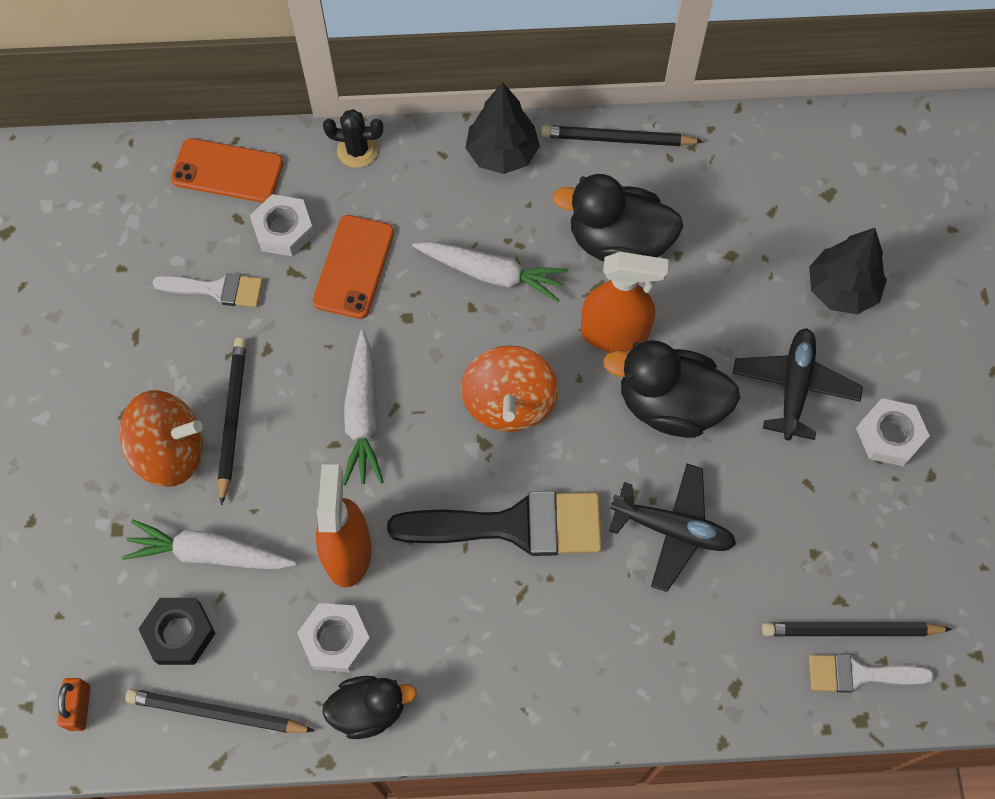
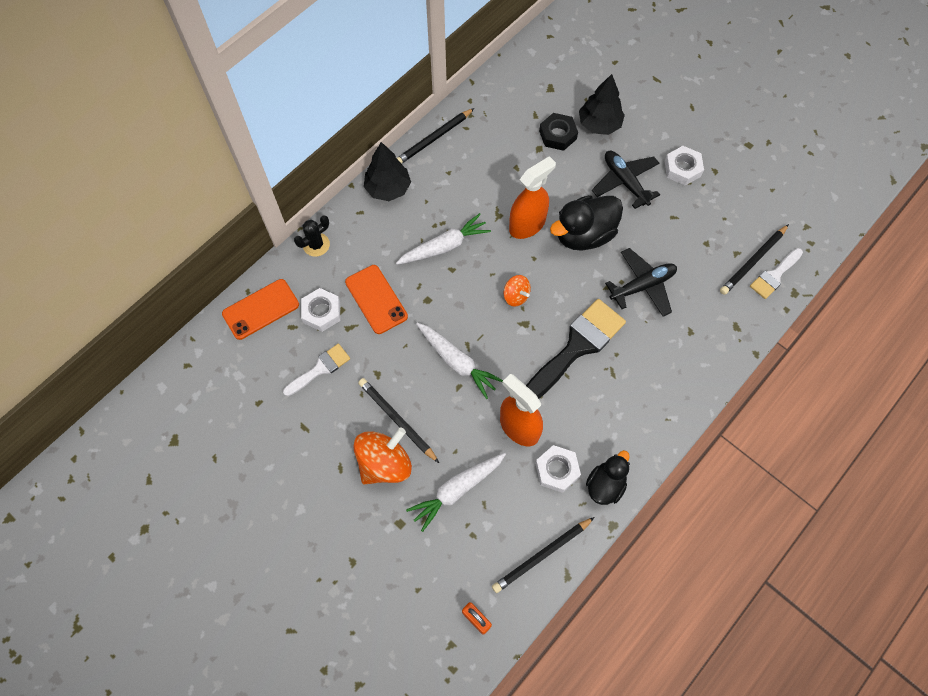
camera: 45 degrees left, 0 degrees up
(179, 633) = (484, 539): black nut -> black nut (557, 135)
(509, 403) = (516, 296): orange spinning top -> orange spinning top, size x0.54
(618, 243) = (485, 184): black duck -> none

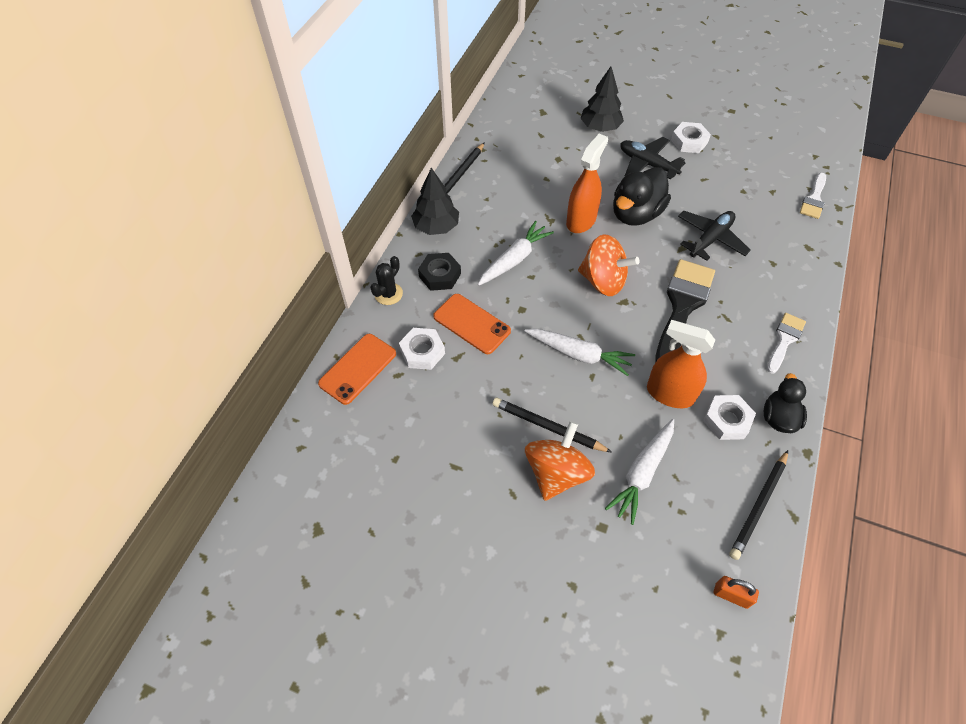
camera: 20 degrees left, 10 degrees down
(320, 368) = (446, 404): white brush -> white brush (784, 340)
(516, 296) = (603, 281): orange spinning top -> orange spinning top, size x1.86
(557, 135) = (569, 144): black nut -> black nut (440, 275)
(753, 261) = (790, 193): black pencil -> none

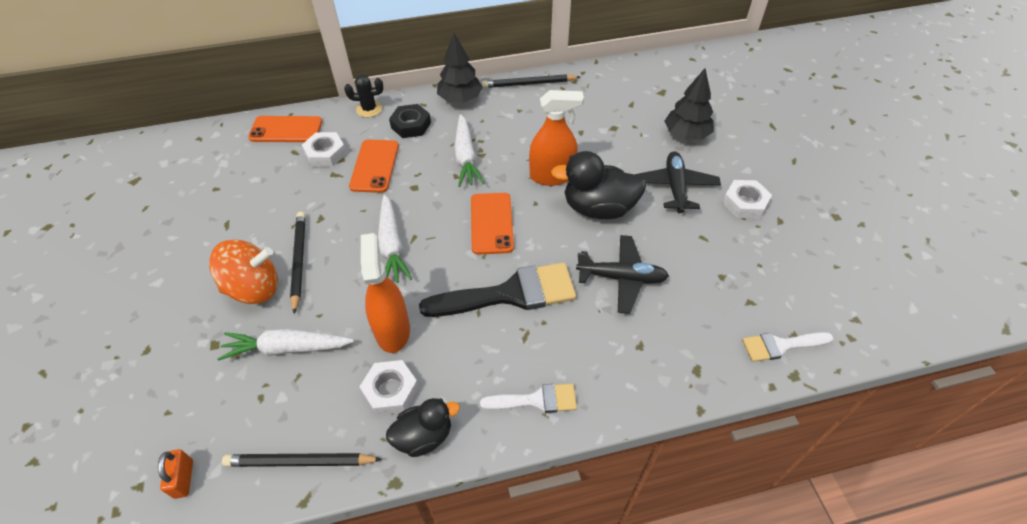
camera: 55 degrees right, 5 degrees down
(514, 259) = (466, 157): white carrot -> white carrot turned 75 degrees clockwise
(603, 281) = (491, 223): orange spinning top -> orange phone

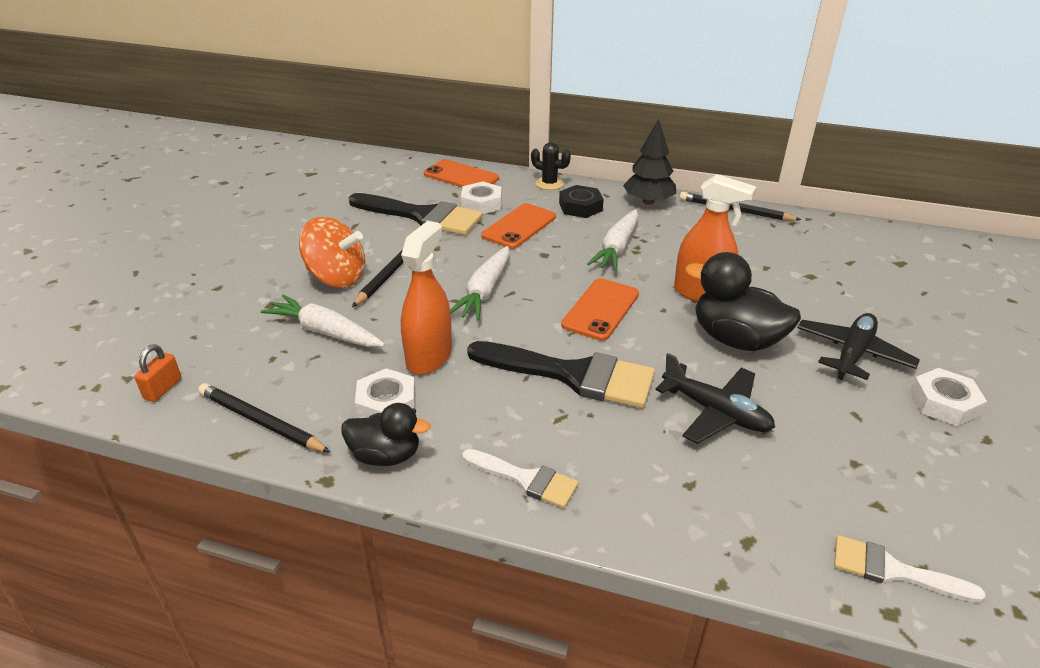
camera: 30 degrees right, 15 degrees down
(283, 188) = (422, 216): none -> black brush
(686, 135) = (905, 311): black tree -> none

